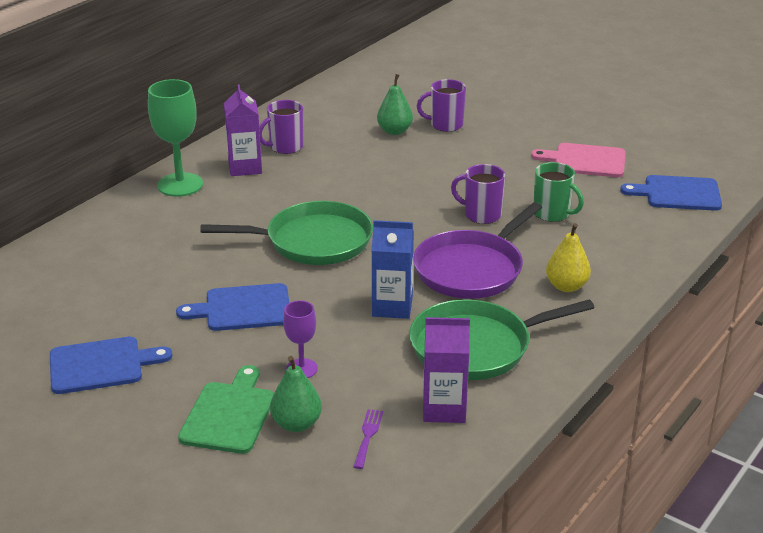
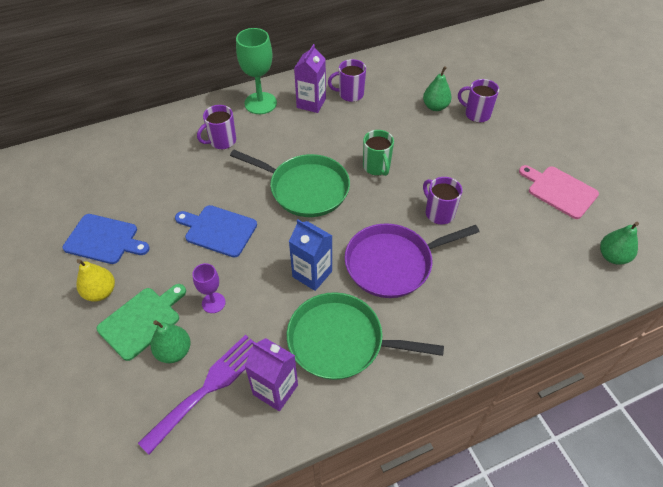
camera: 30 degrees right, 20 degrees up
(165, 232) = (222, 141): none -> purple mug
(368, 436) = (208, 387): purple fork -> purple fork, size x2.22
(552, 213) = (493, 234): green mug -> green mug (376, 167)
(566, 286) = (450, 313): yellow pear -> yellow pear (100, 292)
(678, 193) = (612, 256): blue cutting board -> green pear

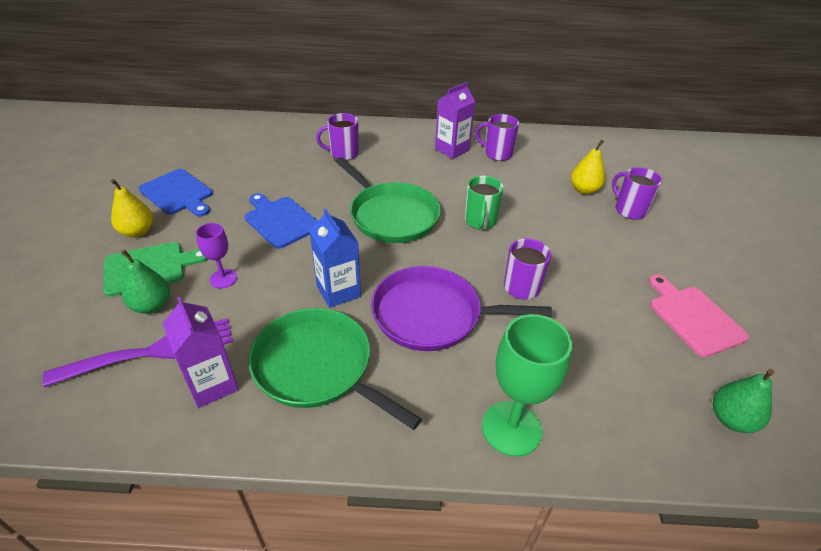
camera: 25 degrees right, 10 degrees down
(260, 103) = (403, 136): green goblet -> green goblet (511, 428)
(435, 107) = (584, 190): green pear -> yellow pear

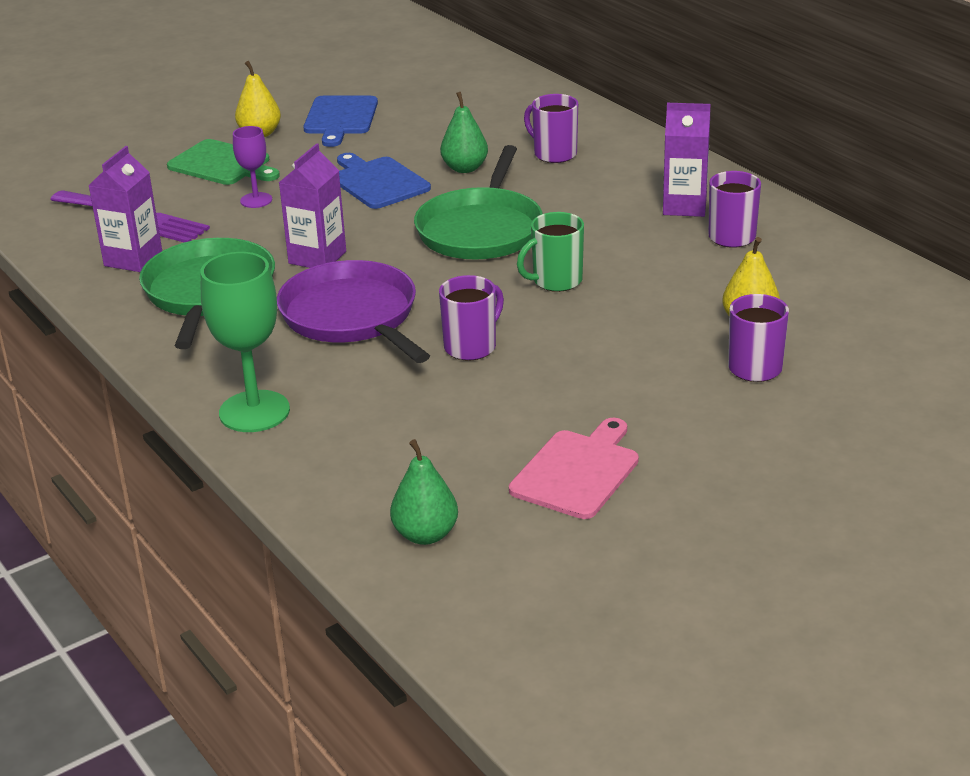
camera: 55 degrees right, 10 degrees down
(152, 305) = (182, 190): green pear -> green pear (465, 168)
(280, 220) = (378, 182): blue cutting board -> blue cutting board turned 45 degrees counterclockwise
(338, 291) = (317, 257): blue carton -> purple carton

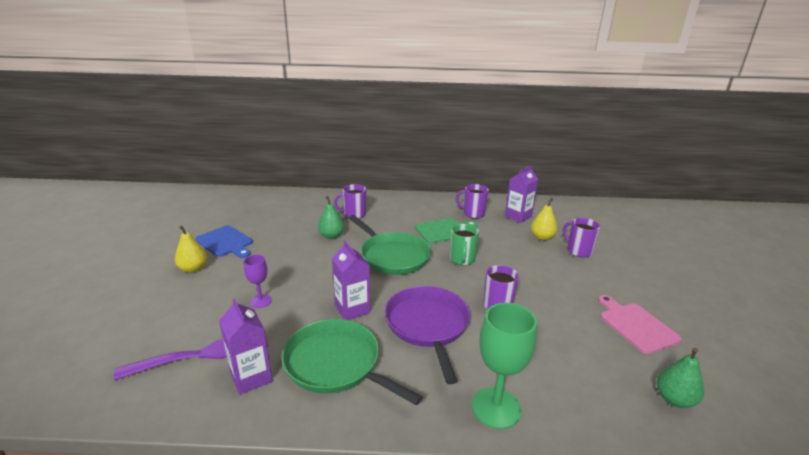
camera: 55 degrees left, 5 degrees down
(222, 164) = (201, 294): green cutting board -> green cutting board (444, 230)
(352, 316) = (428, 325): purple pan -> purple pan turned 75 degrees clockwise
(378, 182) = (305, 260): blue cutting board -> none
(684, 206) = (438, 211): purple carton -> purple carton (518, 216)

